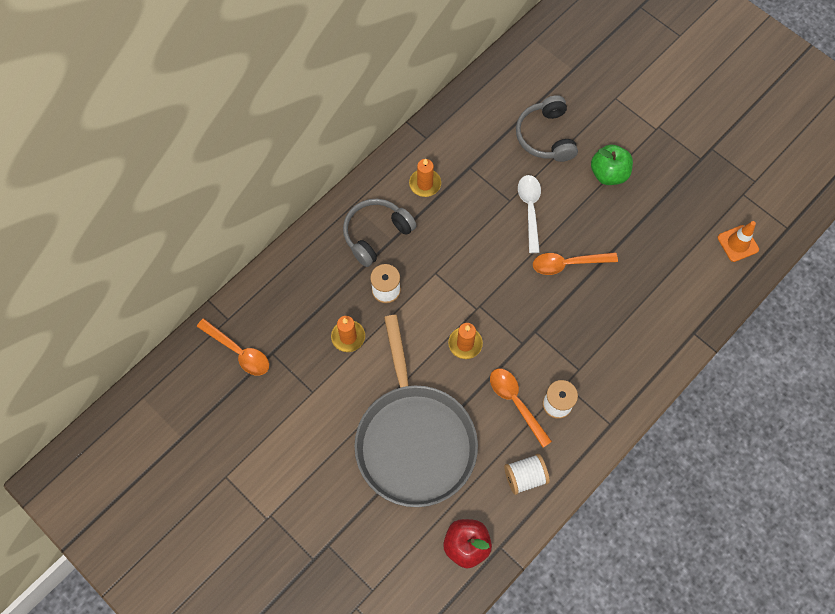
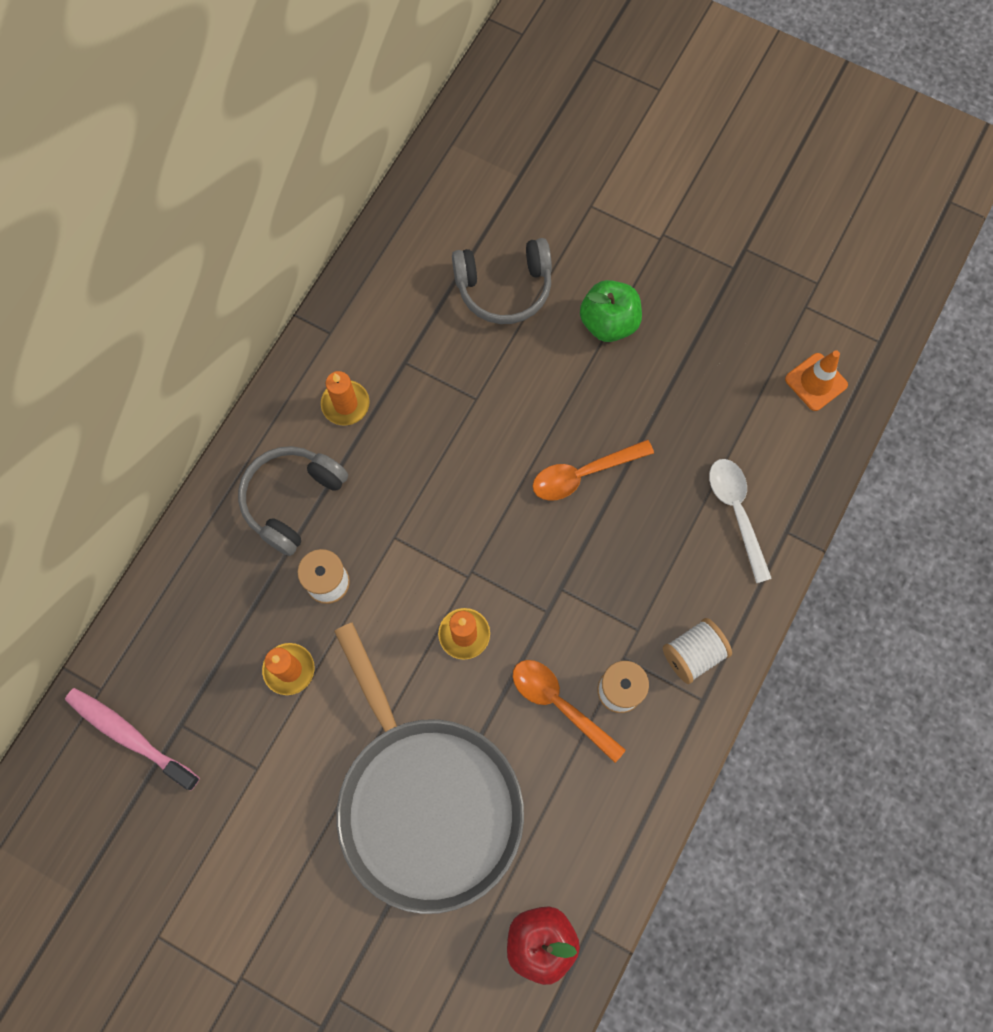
camera: 15 degrees left, 5 degrees up
(239, 351) = (130, 736): orange spoon -> pink toothbrush
(525, 477) = (600, 813): white spool -> white spool (693, 654)
(530, 209) = (508, 405): white spoon -> white spoon (736, 512)
(545, 136) = (504, 288): grey headphones -> grey headphones turned 75 degrees counterclockwise

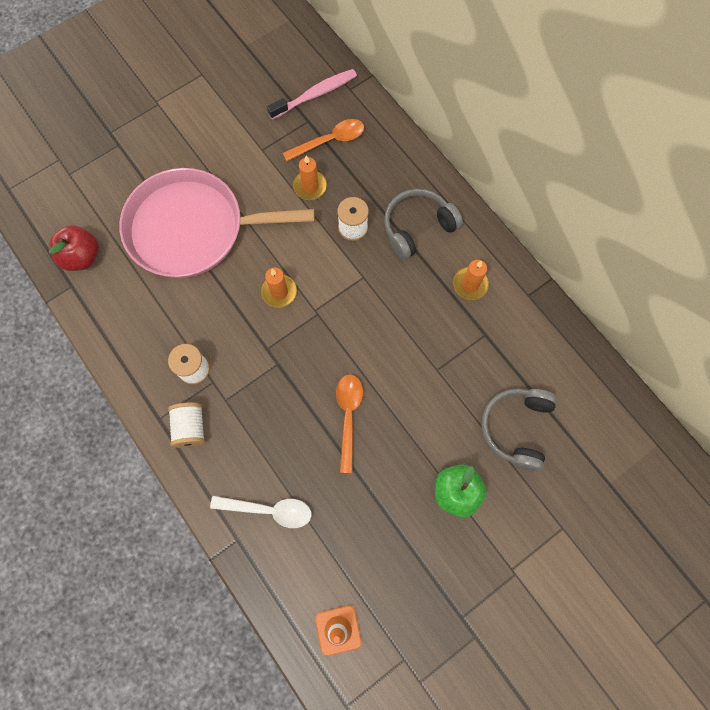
camera: 115 degrees right, 0 degrees up
(292, 500) = (417, 227): grey headphones -> grey headphones turned 90 degrees counterclockwise
(426, 802) = (192, 229): grey pan -> pink pan
(559, 704) = (206, 328): orange spoon -> orange spoon (330, 141)

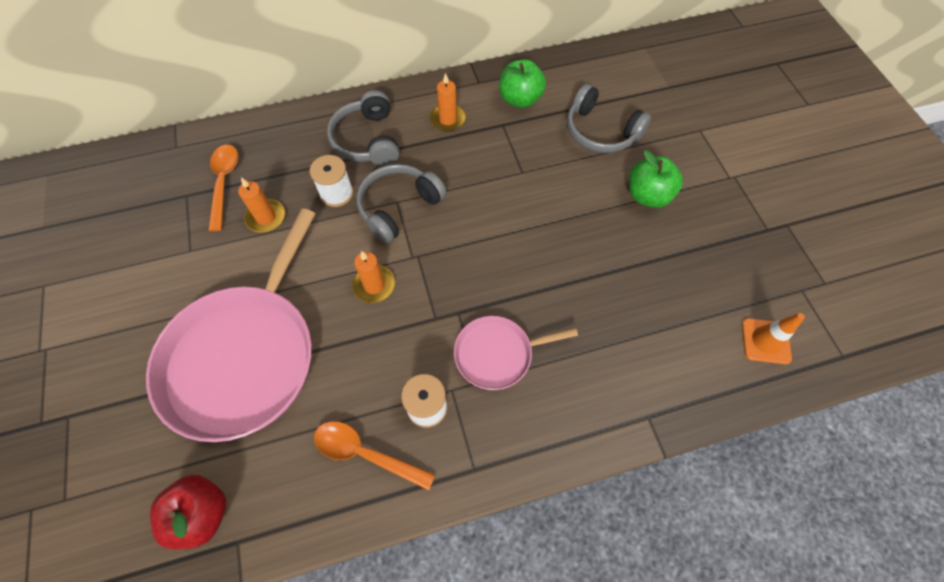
camera: 70 degrees left, 10 degrees down
(190, 427) = (499, 432): white spool -> none
(252, 406) = (497, 354): none -> pink pan
(269, 510) = (623, 371): white spoon -> none
(315, 95) = (159, 179): pink toothbrush -> none
(348, 416) = (543, 262): orange spoon -> orange spoon (365, 453)
(358, 280) = (398, 207): none -> grey headphones
(524, 340) = (520, 99): none -> green apple

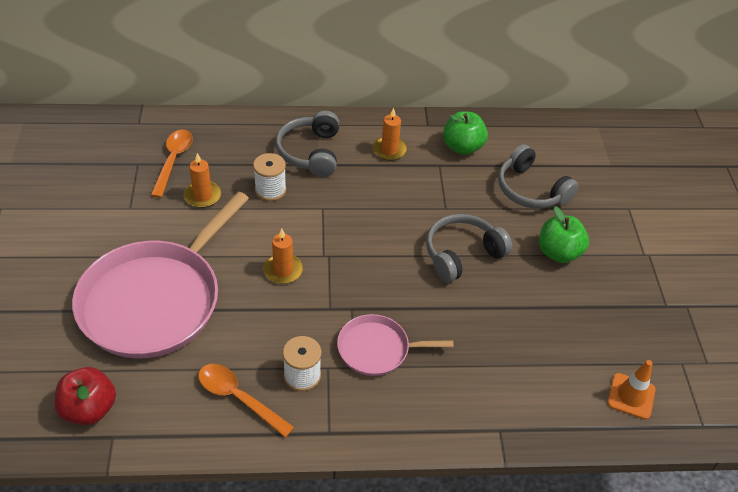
camera: 10 degrees right, 15 degrees down
(398, 207) = (322, 213): grey headphones -> grey headphones (462, 254)

